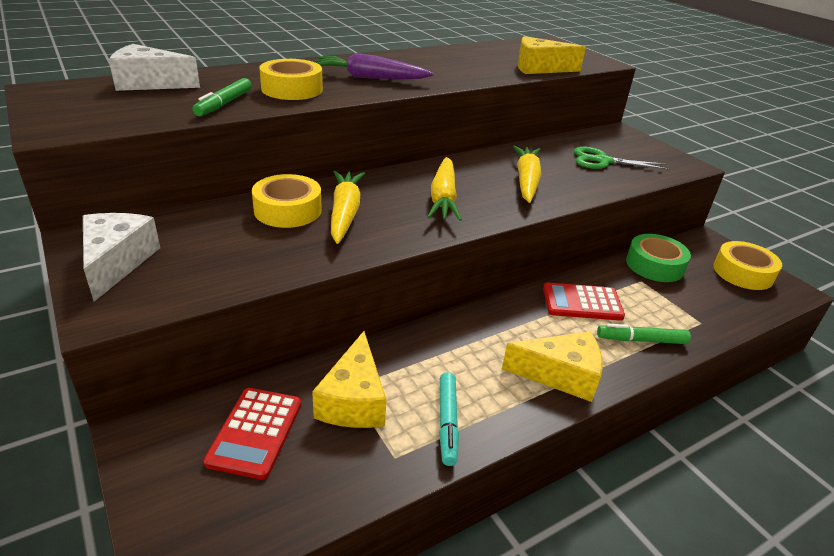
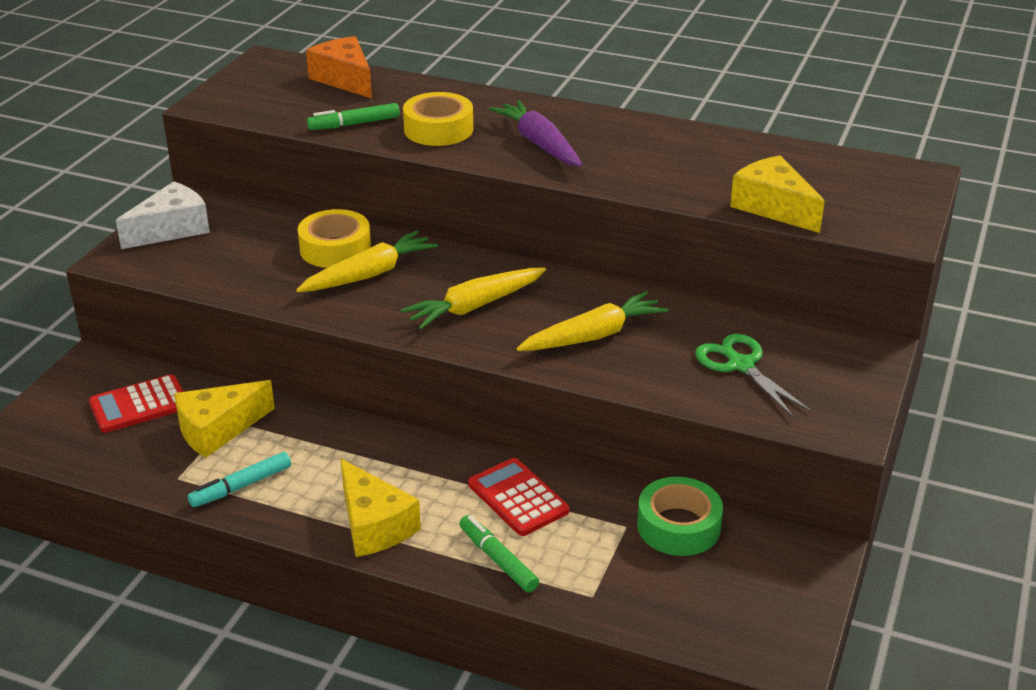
camera: 55 degrees right, 0 degrees up
(149, 83) = (345, 79): white cheese -> orange cheese
(743, 273) = (769, 605): yellow tape -> none

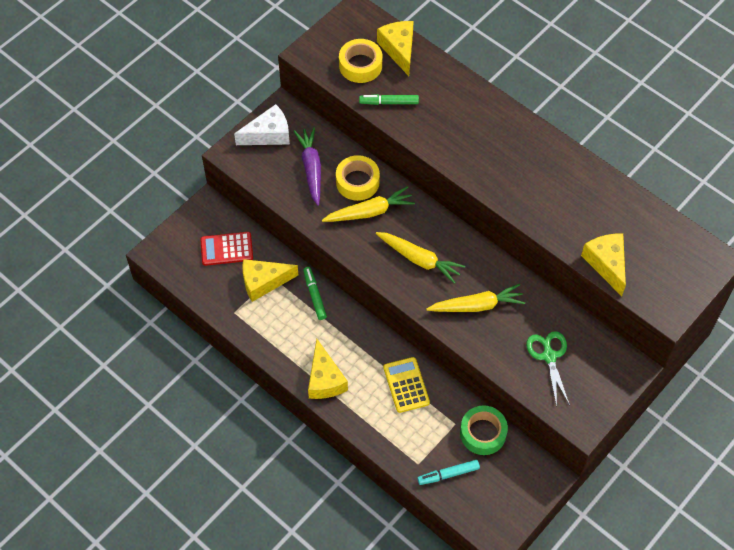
camera: 20 degrees right, 25 degrees up
(241, 486) = (265, 329): turquoise marker -> turquoise marker (448, 474)
(345, 79) = (399, 49): orange cheese -> yellow cheese
(438, 129) = (438, 123): yellow tape -> yellow tape (360, 65)
(474, 307) = (419, 259): yellow carrot -> yellow carrot turned 135 degrees counterclockwise
(498, 559) = (379, 424): green marker -> green marker (314, 295)
(518, 498) = (406, 385): red calculator -> yellow calculator
(539, 143) = (493, 157): purple carrot -> purple carrot (311, 168)

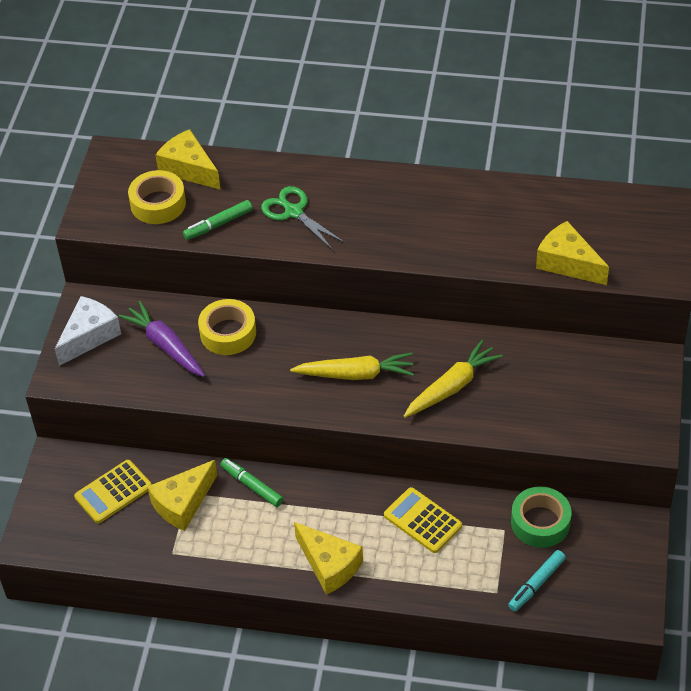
camera: 30 degrees left, 10 degrees down
(226, 249) = (113, 492): red calculator -> yellow calculator
(370, 212) = (265, 355): yellow carrot -> none
(549, 356) = (564, 395): green scissors -> green scissors (293, 212)

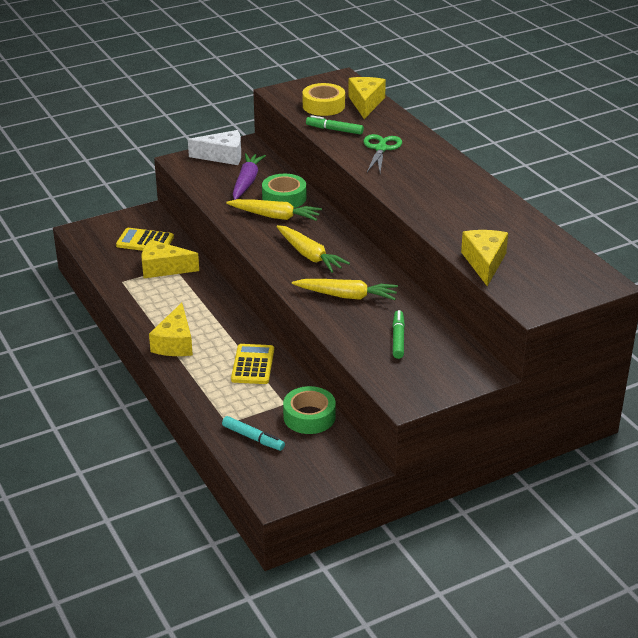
camera: 50 degrees right, 15 degrees down
(228, 333) = (284, 198): yellow tape -> green tape
(252, 486) = (205, 286): green marker -> green marker (398, 338)
(257, 360) = (275, 216): none -> yellow carrot
(536, 584) = (253, 438): turquoise marker -> turquoise marker turned 150 degrees counterclockwise

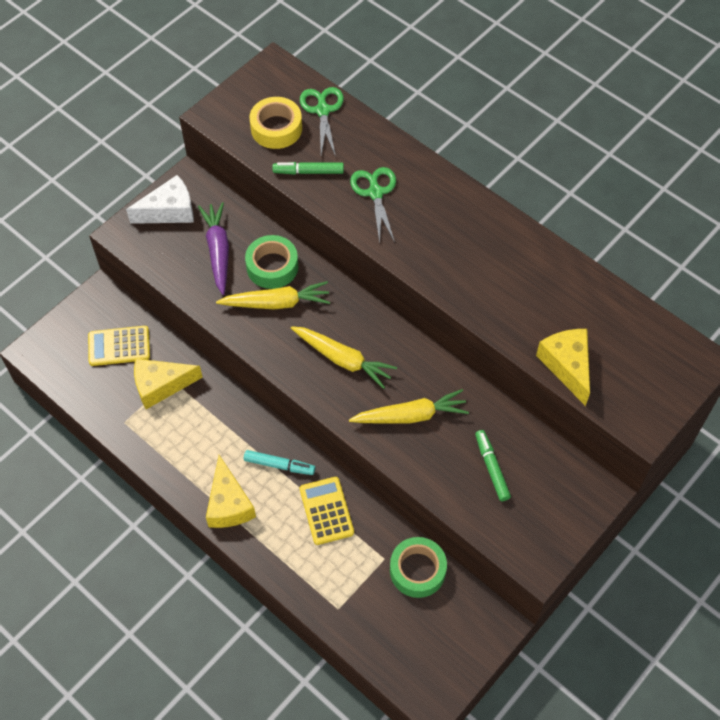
camera: 20 degrees left, 25 degrees up
(253, 438) = (374, 622): turquoise marker -> turquoise marker (279, 465)
(365, 103) = (322, 110): yellow cheese -> green scissors

